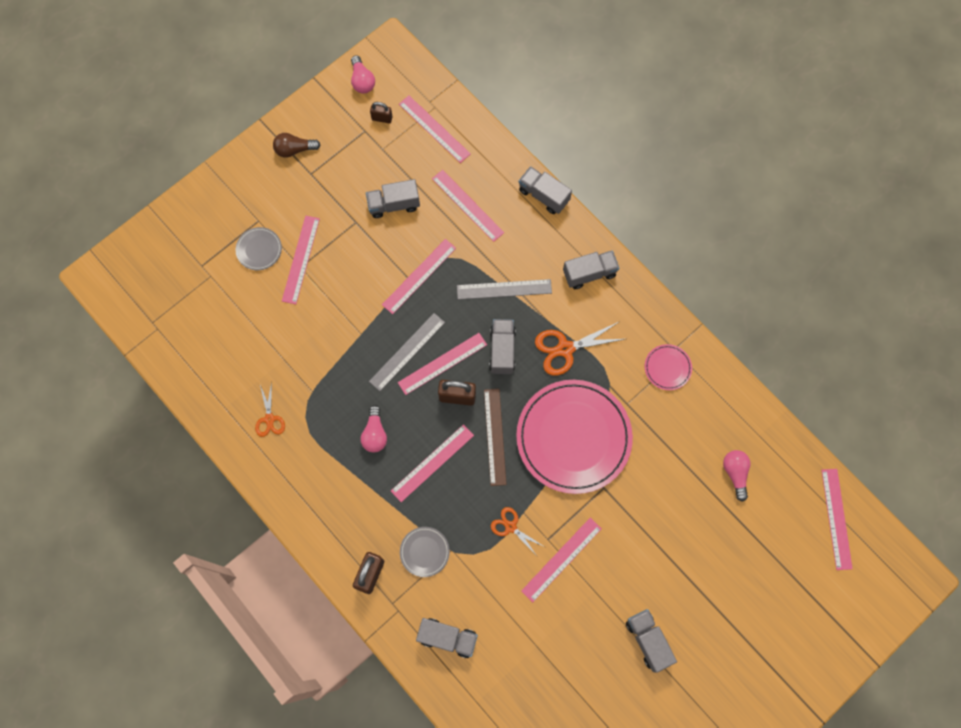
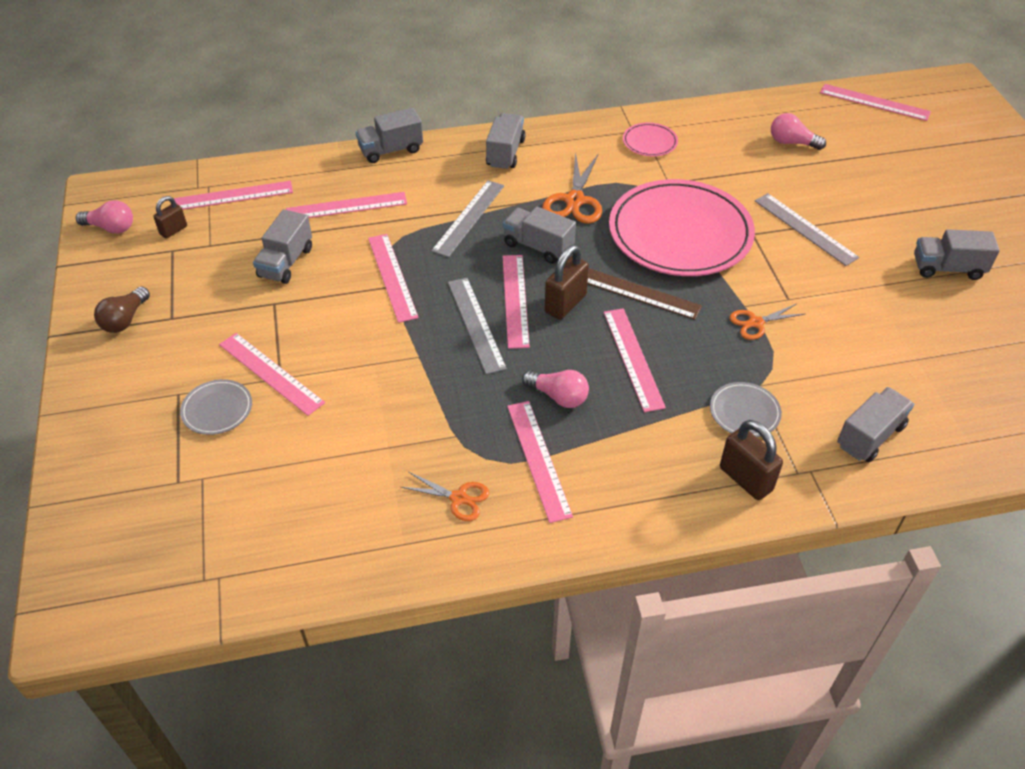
camera: 60 degrees left, 25 degrees down
(561, 559) = (818, 297): pink ruler -> pink ruler (538, 459)
(632, 523) = (805, 229): none -> grey ruler

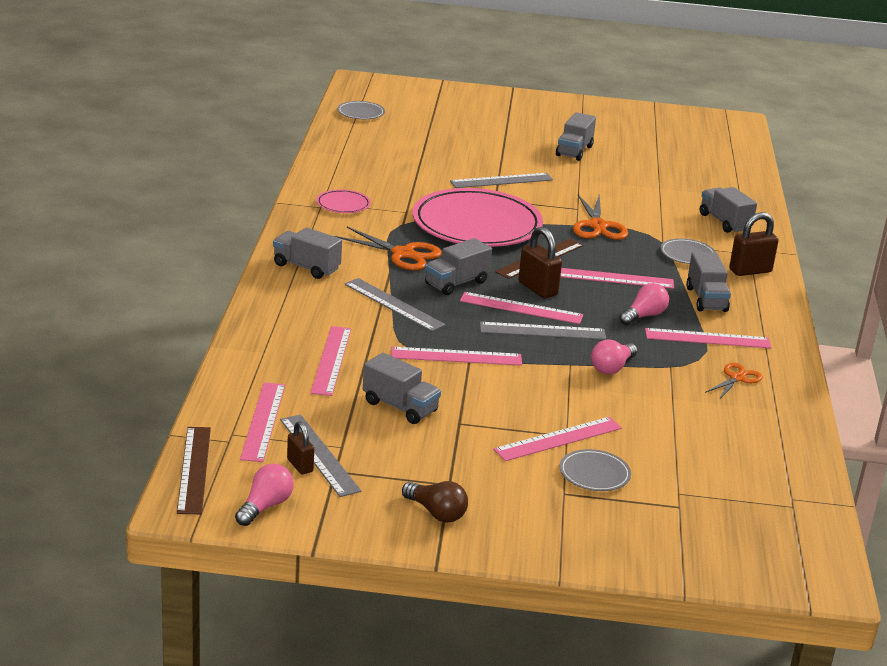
camera: 75 degrees left, 20 degrees down
(152, 182) = (194, 469): none -> brown ruler
(193, 236) = (319, 455): none -> grey ruler
(391, 150) = (253, 320): grey truck -> grey truck (706, 299)
(755, 323) = (598, 226): orange scissors -> orange scissors, size x1.64
(792, 143) = (389, 154): pink light bulb -> pink light bulb (612, 367)
(874, 102) = (361, 113): pink ruler -> grey plate

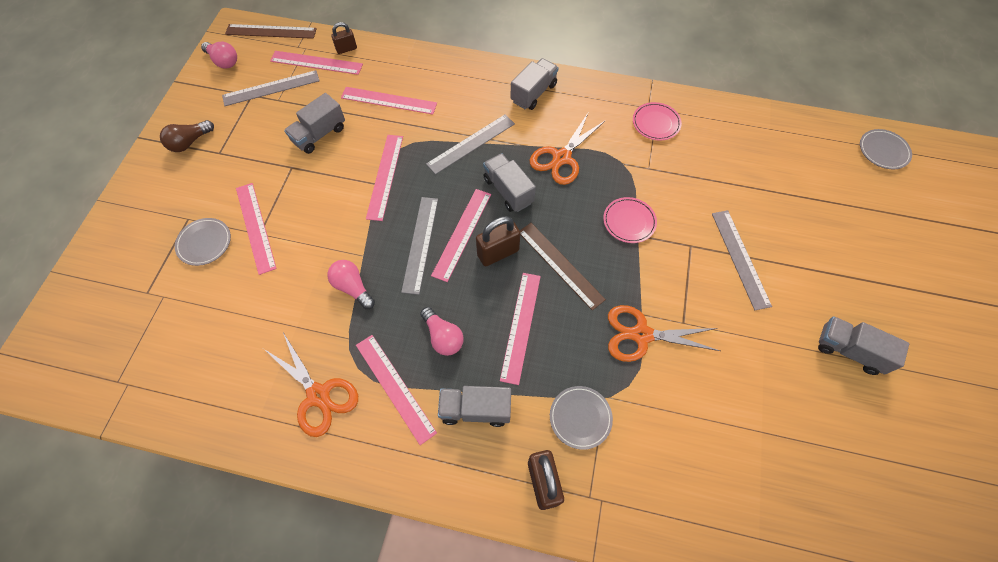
camera: 100 degrees right, 35 degrees up
(300, 465) = (261, 78): brown padlock -> brown padlock (346, 49)
(476, 224) = (629, 221): pink plate -> pink plate, size x0.42
(707, 338) = (395, 387): pink ruler -> pink ruler turned 45 degrees counterclockwise
(724, 222) = (673, 490): grey truck -> none
(737, 378) = (319, 395): orange scissors -> orange scissors, size x1.64

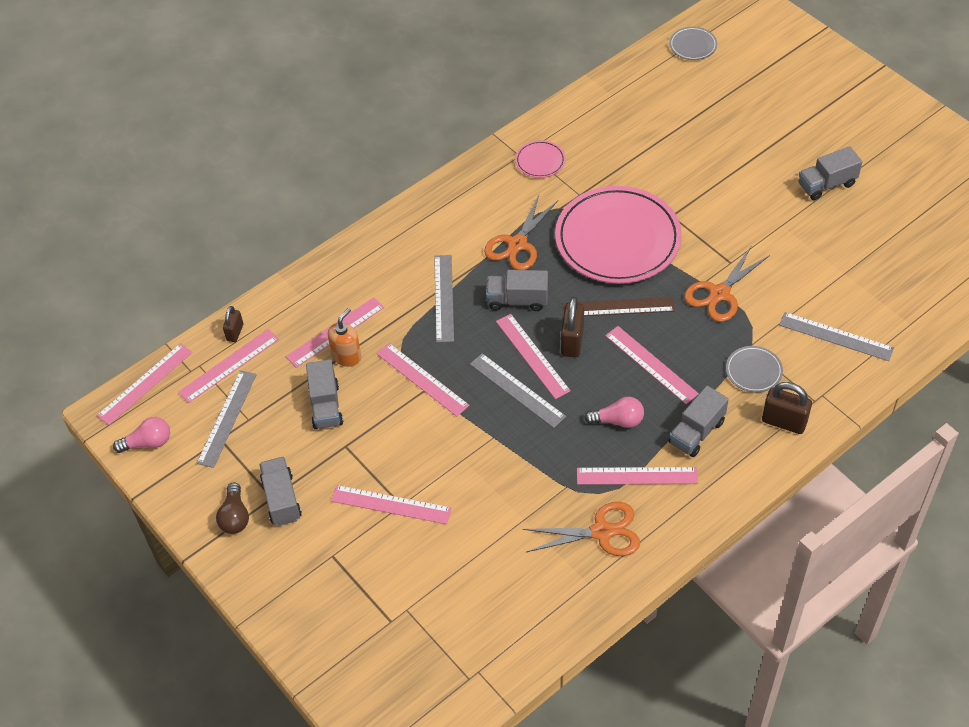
camera: 50 degrees left, 10 degrees down
(204, 243) = (373, 553): grey plate -> none
(271, 31) = (145, 384): brown ruler -> pink ruler
(353, 287) = (519, 460): pink light bulb -> none
(372, 120) = (347, 356): none -> orange soap dispenser
(533, 93) = (429, 222): grey truck -> grey truck (282, 499)
(561, 158) = (517, 244): orange scissors -> orange scissors turned 45 degrees clockwise
(629, 221) = (617, 239): pink plate -> pink plate, size x2.39
(740, 258) = (707, 193): grey ruler -> grey ruler (836, 336)

